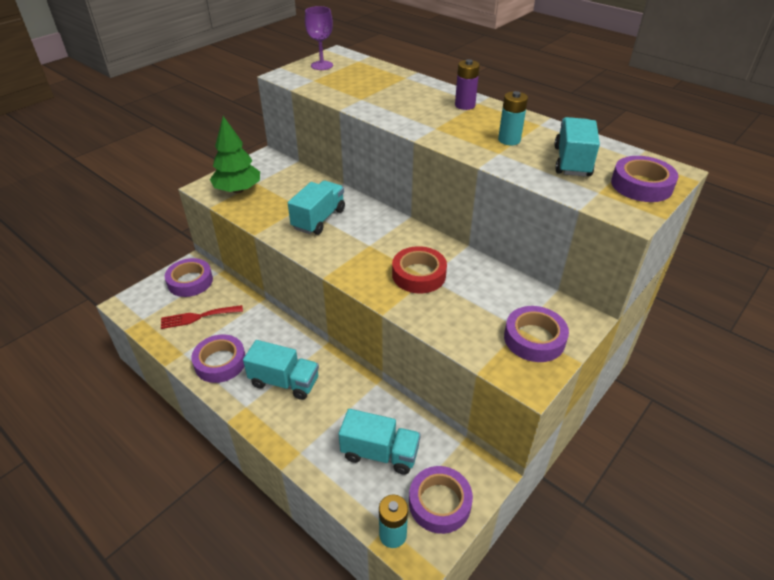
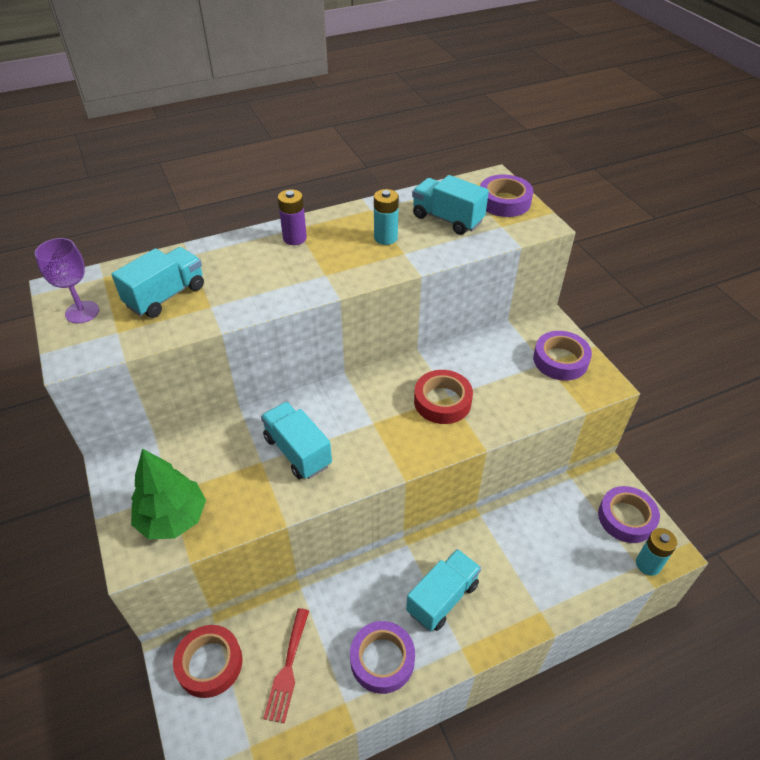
camera: 65 degrees left, 5 degrees up
(190, 281) = (209, 663): purple tape -> red tape
(380, 453) = (563, 542): turquoise truck -> turquoise truck (166, 296)

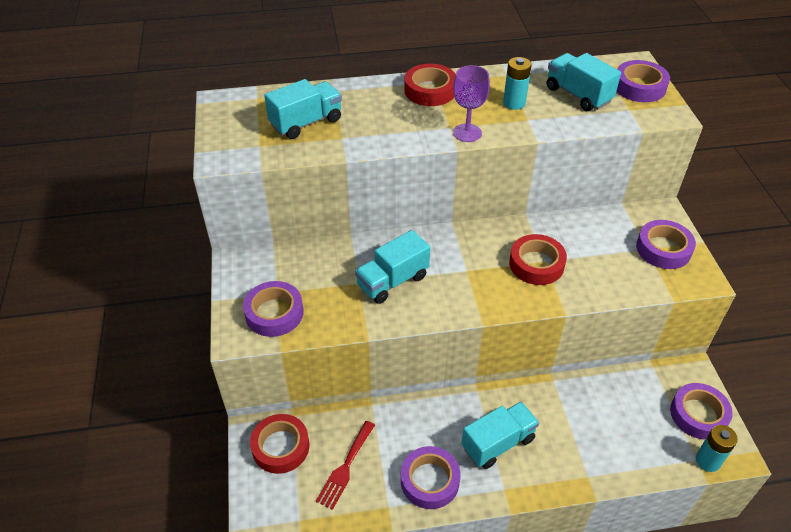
camera: 15 degrees right, 0 degrees up
(82, 312) = (234, 124): purple goblet -> purple goblet (467, 133)
(173, 518) = (274, 313): green tree -> purple tape
(294, 238) = (430, 90): purple battery -> red tape
(297, 451) = (392, 281): turquoise truck -> turquoise truck turned 105 degrees counterclockwise

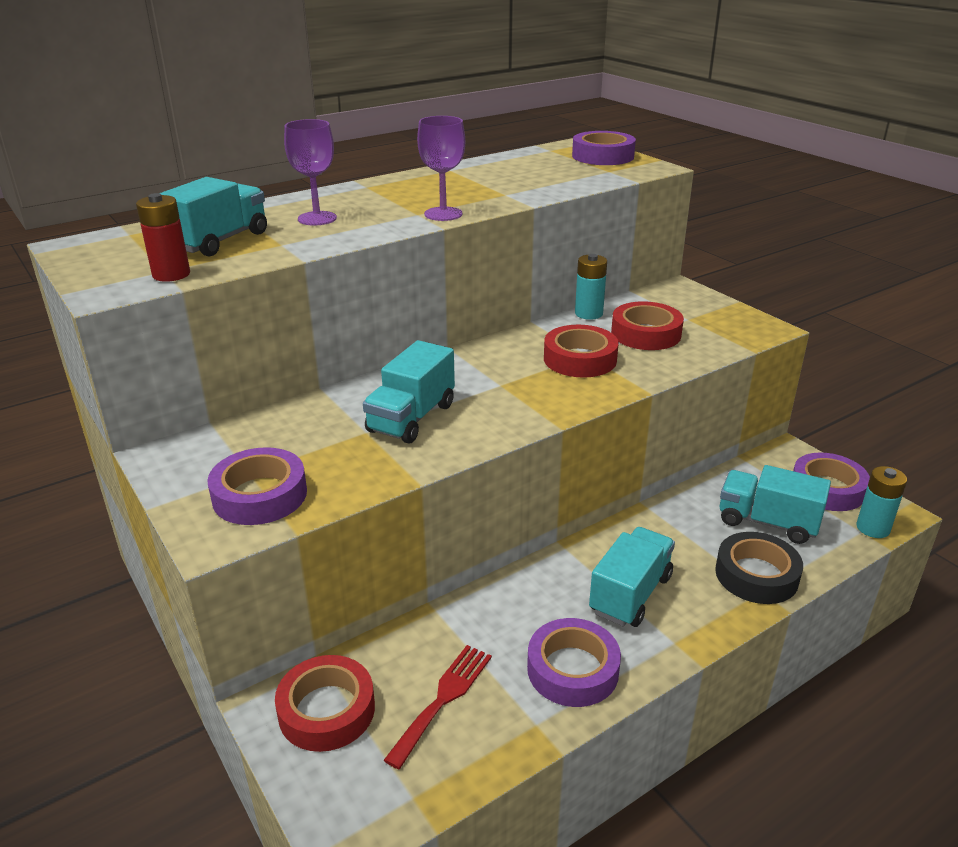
camera: 25 degrees left, 15 degrees down
(262, 152) = (171, 274): none -> red battery
(345, 467) = (443, 699): red fork -> red fork turned 150 degrees counterclockwise
(379, 113) = (317, 218): none -> purple goblet
(430, 90) = (367, 193): red tape -> red tape (646, 334)
(514, 103) = (478, 186): turquoise battery -> turquoise battery (588, 313)
(578, 95) = (544, 170): turquoise truck -> turquoise truck (767, 522)
(592, 463) = (756, 575): none -> black tape
(663, 249) = (705, 315): purple tape -> none

